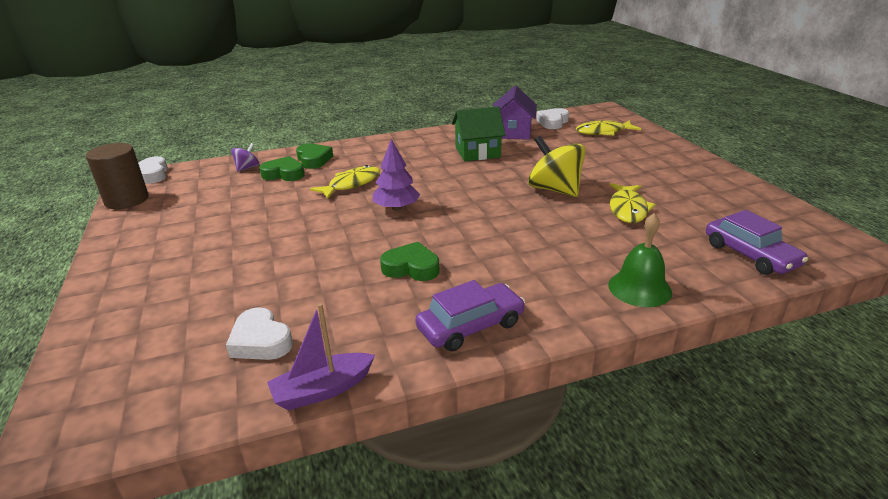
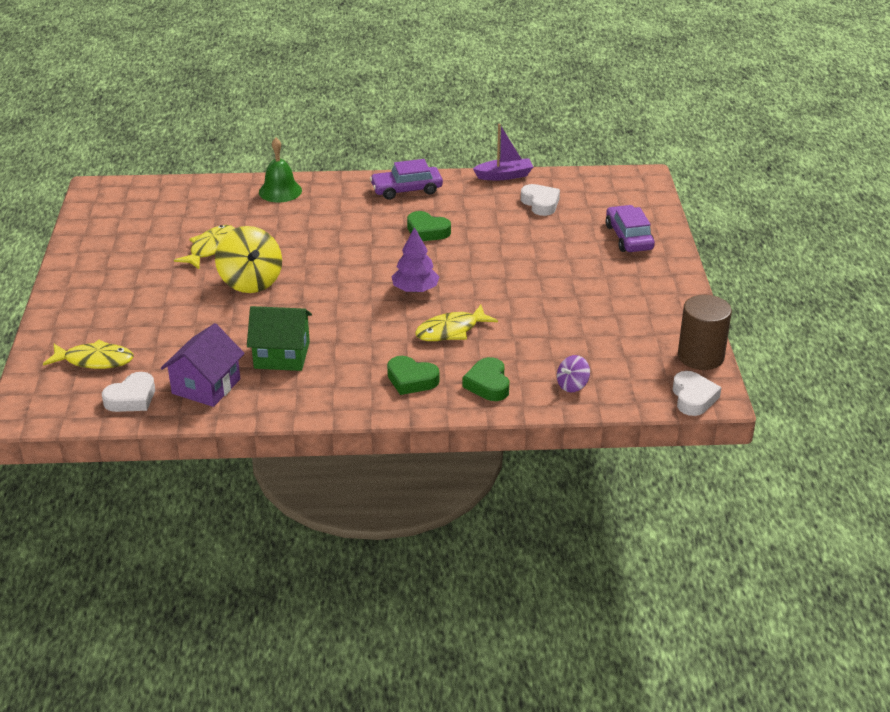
camera: 165 degrees left, 5 degrees up
(284, 174) = (526, 364): green heart -> green heart (411, 380)
(750, 255) = (176, 197): purple car -> purple car (629, 237)

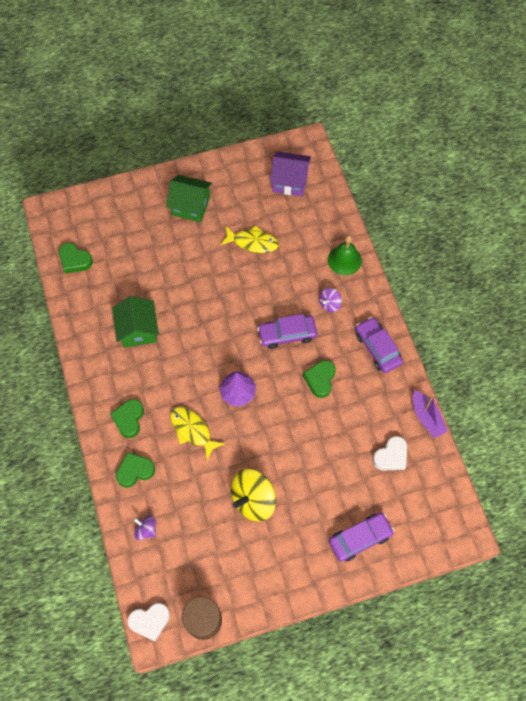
camera: 75 degrees right, 30 degrees up
(95, 360) = (108, 225): yellow fish -> none
(119, 287) = (190, 206): none -> green house
(131, 398) = (75, 260): white heart -> green heart
(206, 386) = (95, 297): purple house -> purple house (290, 181)
(251, 281) = (218, 282): yellow spinning top -> yellow spinning top (253, 500)
(332, 210) = (329, 304): none -> purple spinning top
(355, 244) = (287, 334): none -> purple car

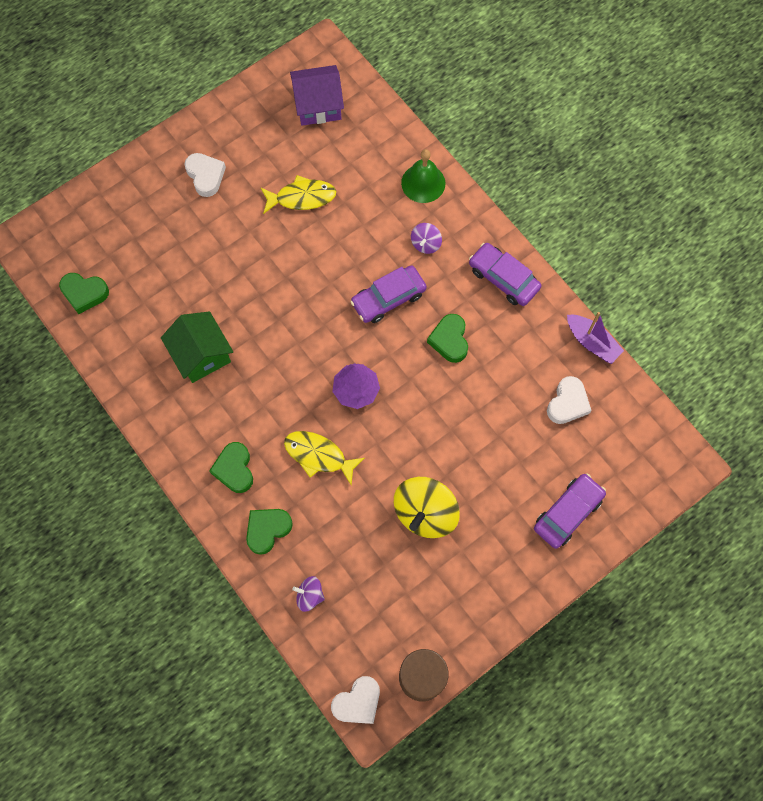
camera: 20 degrees left, 5 degrees up
(190, 206) = (205, 176): green house -> white heart

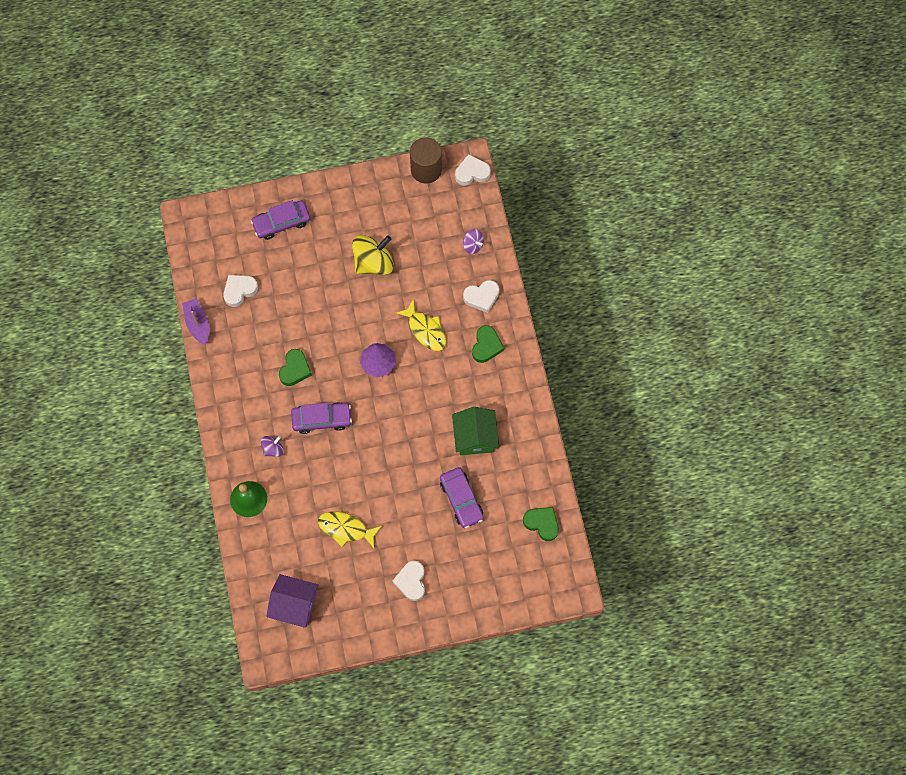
camera: 155 degrees left, 0 degrees up
(267, 530) = (482, 297): green heart -> white heart
(503, 278) = (232, 397): purple car -> purple car (461, 499)

